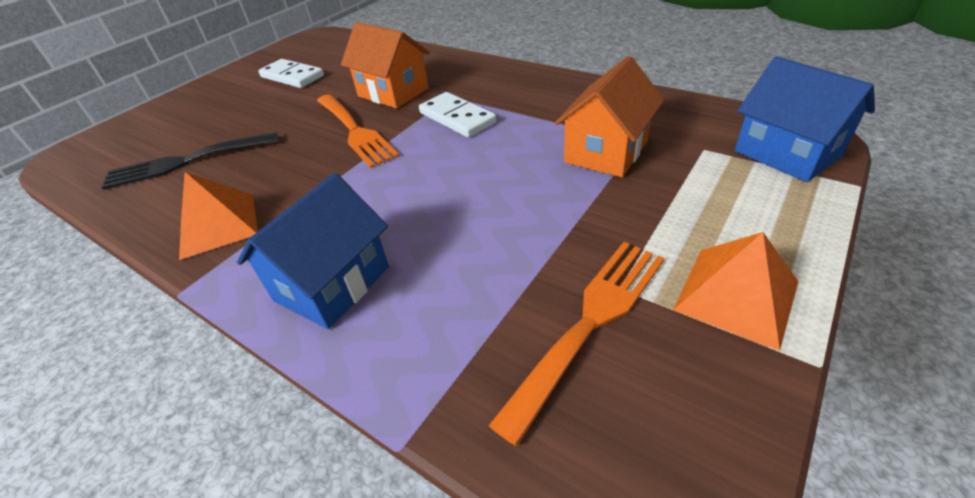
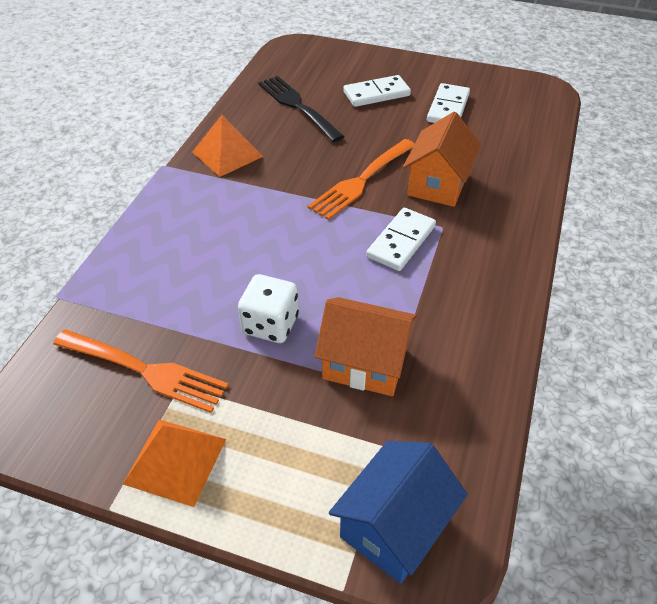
camera: 70 degrees right, 5 degrees up
(226, 110) = (376, 94): none -> white domino
(332, 284) = (174, 230): blue house -> none
(539, 206) = (270, 324): none -> white dice

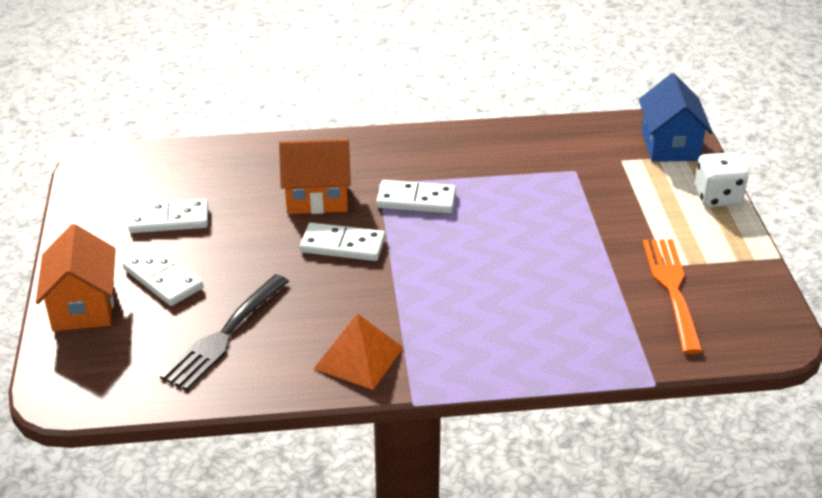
camera: 115 degrees left, 10 degrees down
(175, 461) = (721, 242): orange pyramid -> none
(270, 324) = (569, 241): white dice -> white dice (717, 197)
(361, 180) = (342, 245): orange fork -> white domino
(365, 363) = (563, 185): orange house -> orange house (83, 306)
(394, 526) = (670, 145): blue house -> blue house turned 75 degrees clockwise

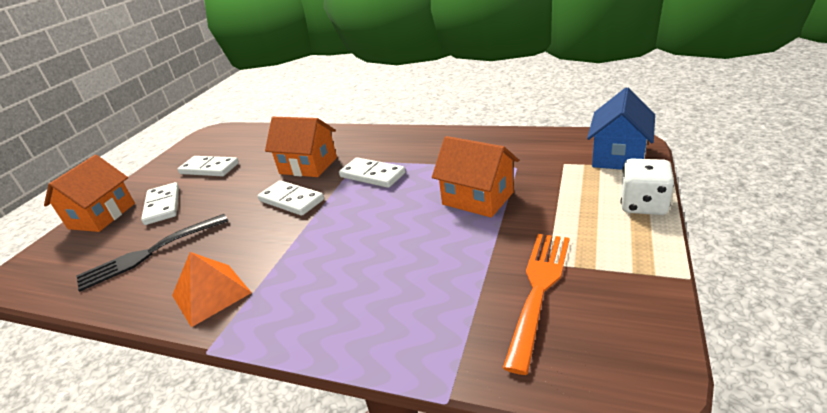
camera: 30 degrees right, 5 degrees down
(559, 212) = (477, 198): none -> orange house

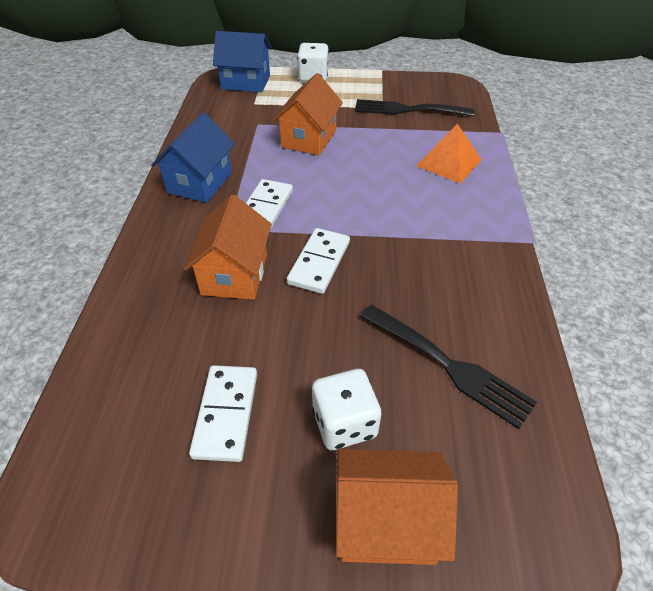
camera: 110 degrees left, 15 degrees up
(162, 206) = (344, 423): white domino -> white dice
(211, 294) = (480, 267): orange pyramid -> orange pyramid (449, 162)
(423, 145) = (200, 182): none -> blue house
(539, 290) = (408, 110): orange fork -> black fork

